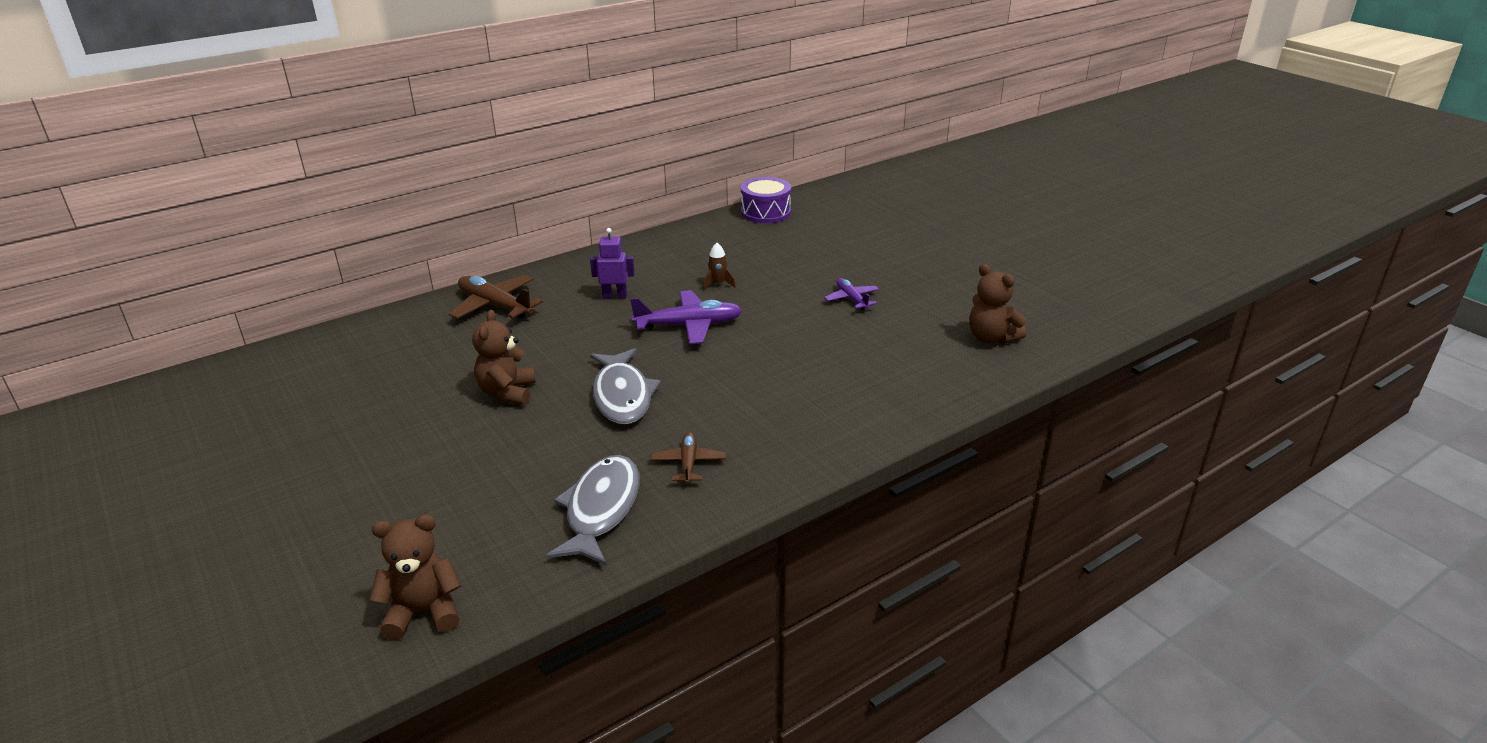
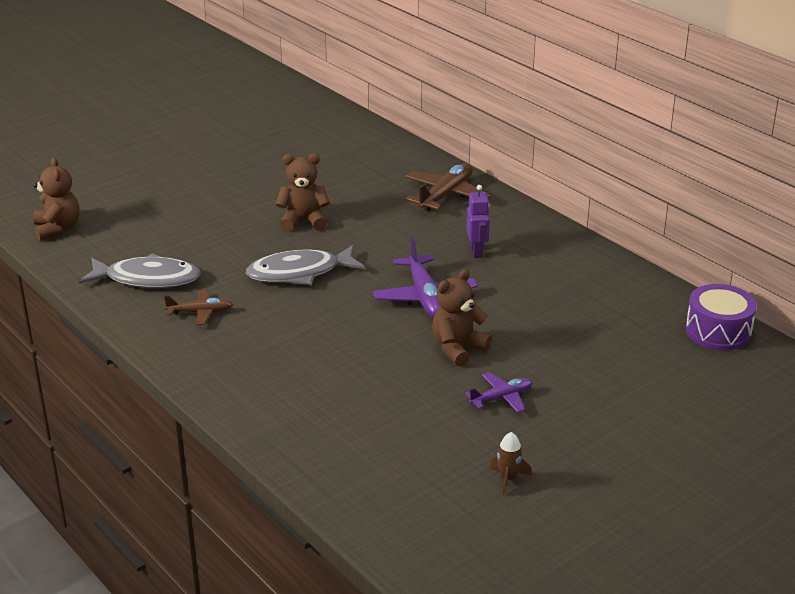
camera: 85 degrees right, 0 degrees up
(718, 284) = (516, 308): brown rocket -> brown rocket (508, 479)
(991, 338) = (425, 501): brown teddy bear -> brown teddy bear (458, 348)

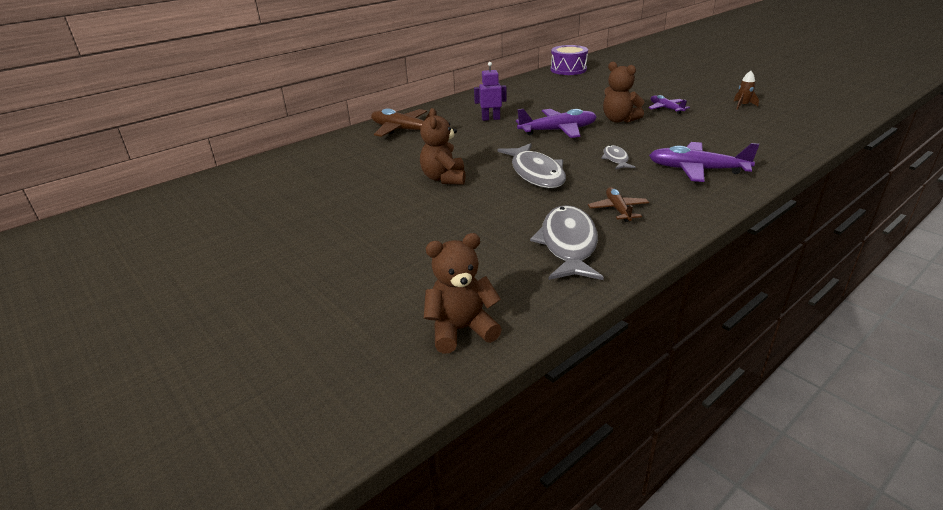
camera: 90 degrees left, 0 degrees up
(277, 379) = (696, 170): none -> purple plane
(323, 328) = (615, 159): none -> grey fish

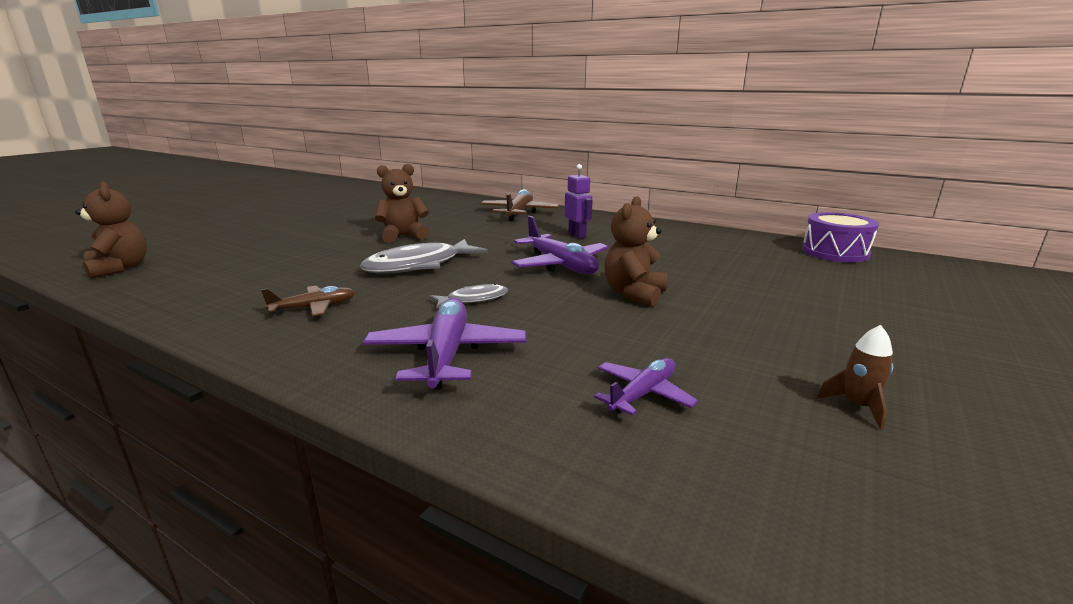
camera: 70 degrees right, 10 degrees down
(568, 244) = (238, 290): grey fish -> none
(666, 108) = (729, 325): purple plane -> purple plane (643, 394)

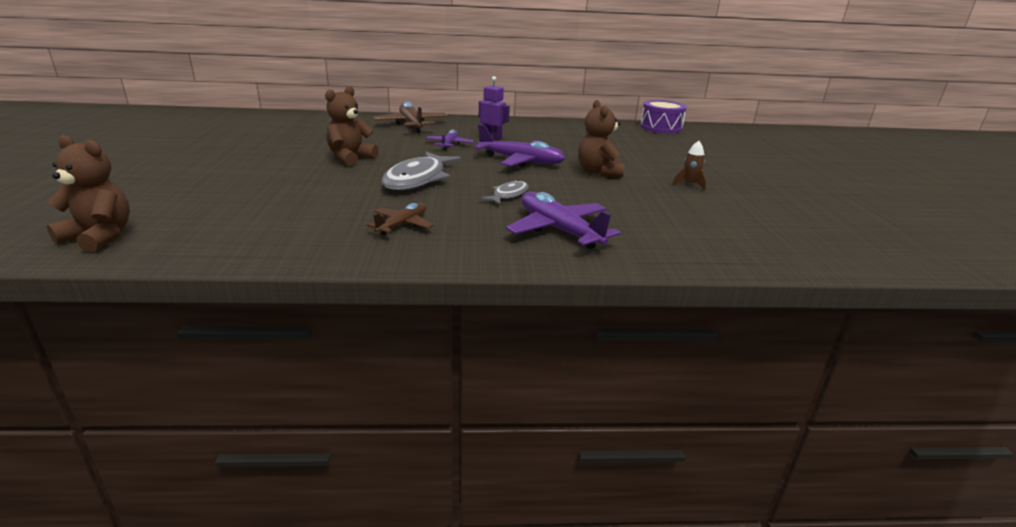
camera: 35 degrees left, 5 degrees up
(643, 394) = (690, 223): purple plane -> purple plane (449, 144)
(857, 406) = (774, 205): brown rocket -> brown rocket (689, 185)

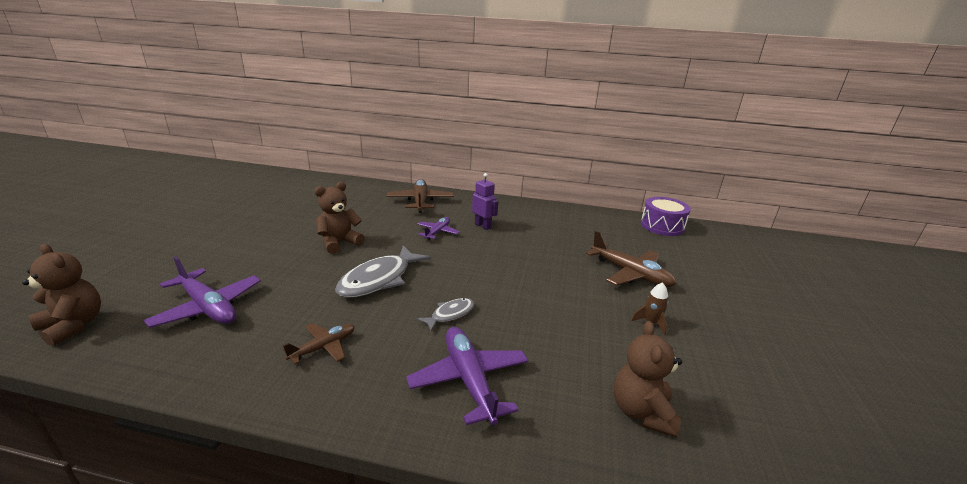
camera: 15 degrees right, 0 degrees up
(521, 161) = (491, 263): purple plane -> purple plane (208, 307)
(598, 172) = (561, 289): brown teddy bear -> brown teddy bear (641, 412)
(653, 158) = (630, 274): none -> brown plane

